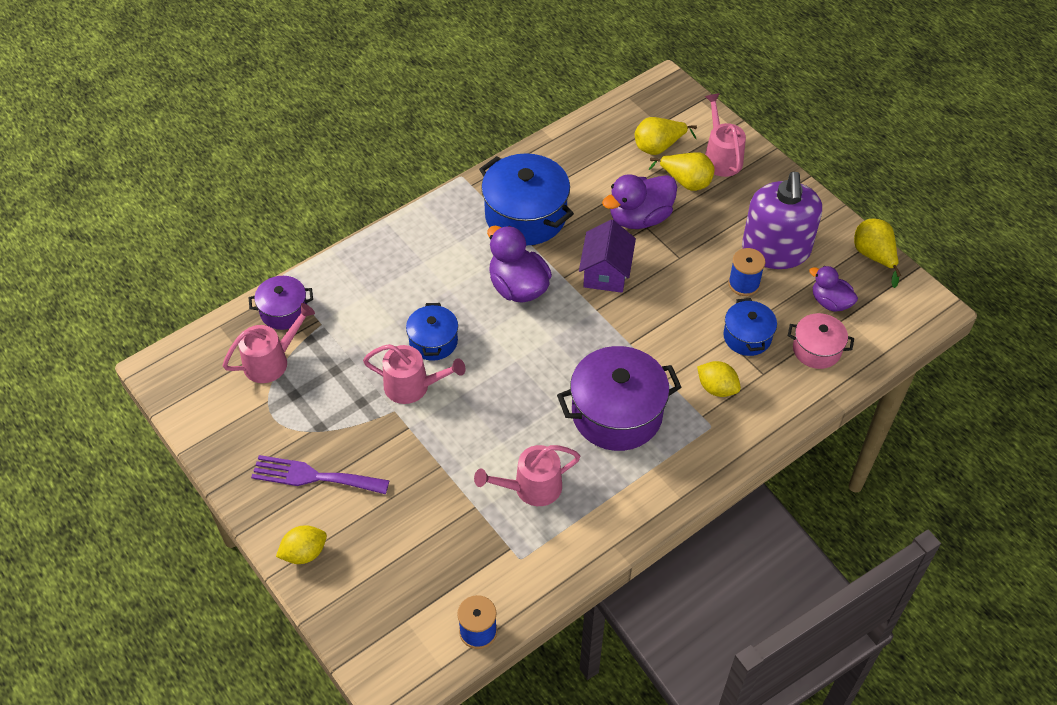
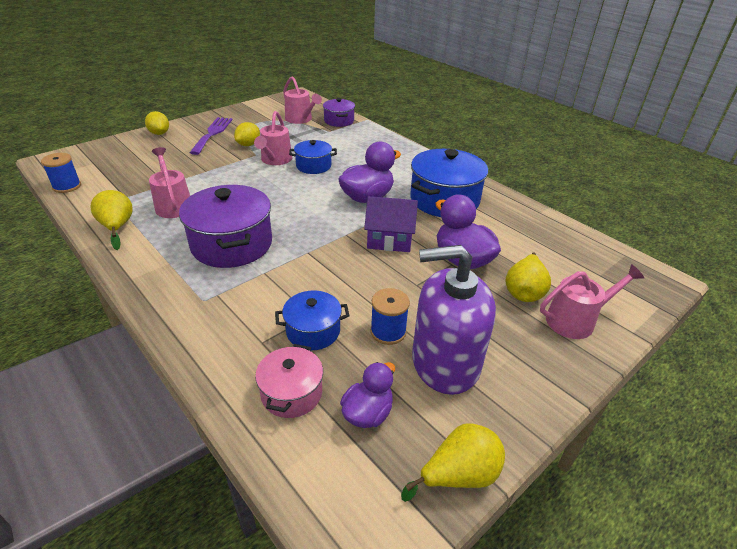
camera: 85 degrees right, 15 degrees down
(659, 147) = (565, 274): yellow pear -> yellow pear (117, 227)
(717, 388) = (248, 305): yellow lemon -> yellow lemon (248, 144)

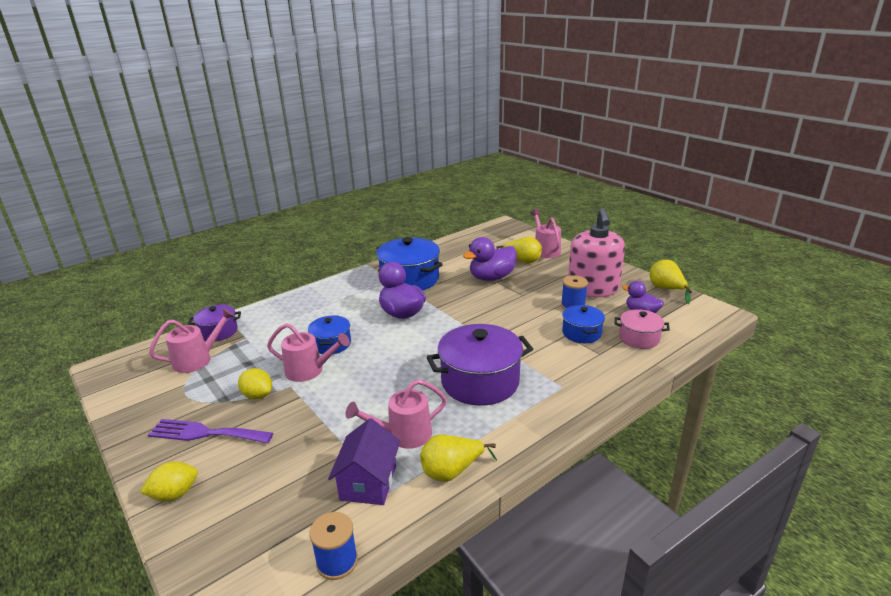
camera: 85 degrees left, 10 degrees down
(389, 240) = (468, 304): purple house -> purple house (368, 482)
(445, 362) = (593, 289): purple soap dispenser -> pink soap dispenser

